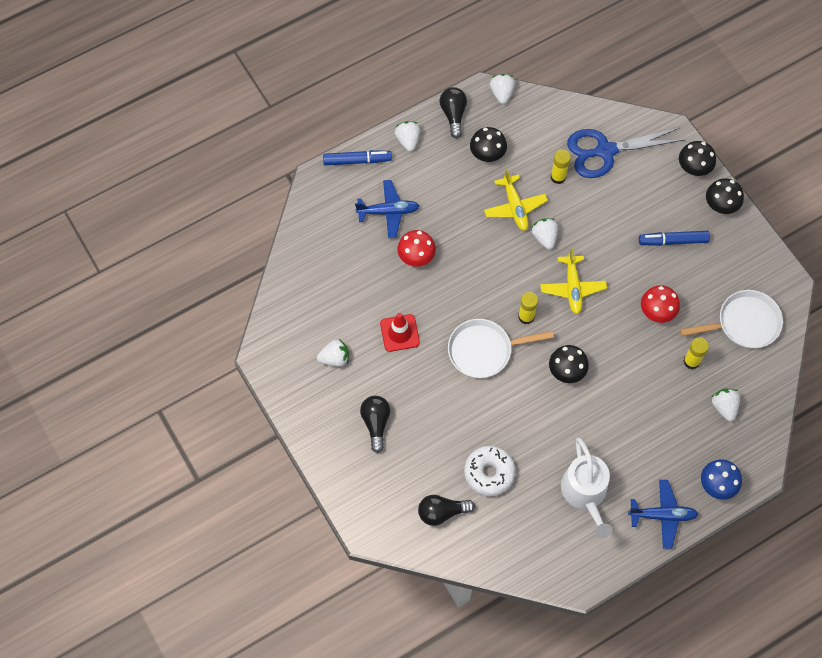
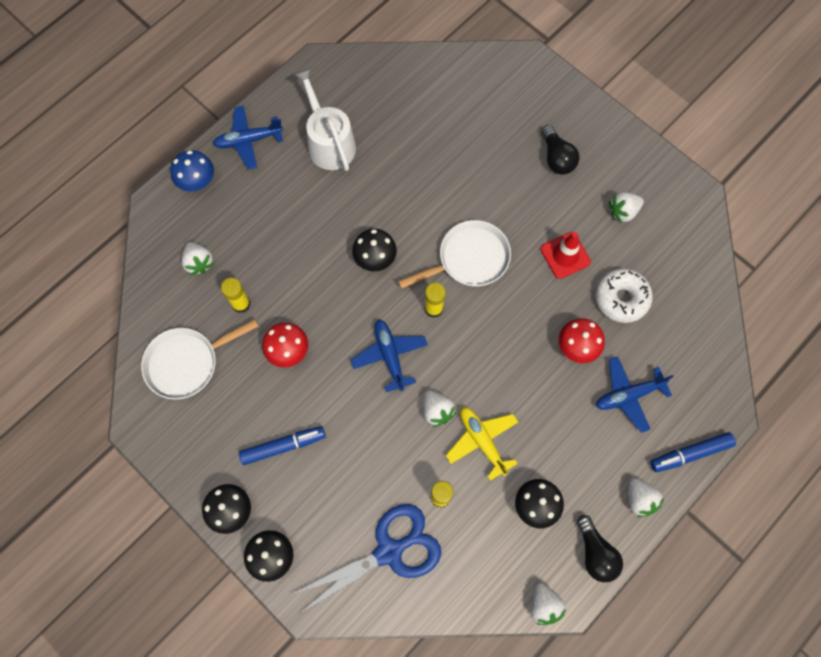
camera: 165 degrees right, 5 degrees up
(442, 512) = (464, 93): black light bulb -> none
(489, 473) = (429, 138): white donut -> white donut (621, 298)
(572, 288) = (390, 356): yellow plane -> blue plane

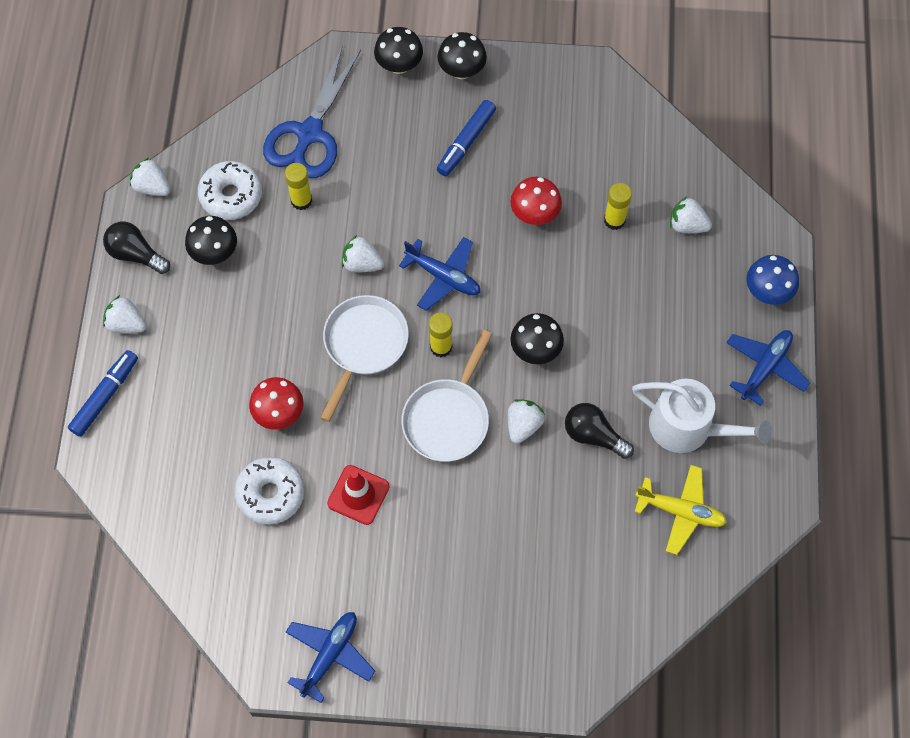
camera: 140 degrees right, 5 degrees down
(187, 363) = (609, 142): white pan -> white pan (363, 345)
(482, 441) = (301, 268): yellow plane -> yellow plane (680, 511)
(489, 545) = (231, 196): none -> white donut
(557, 158) = (449, 596): black light bulb -> black light bulb (593, 435)
(623, 211) = (335, 589): white strawberry -> white strawberry (523, 425)
(628, 395) = (198, 406): blue plane -> blue plane (329, 655)

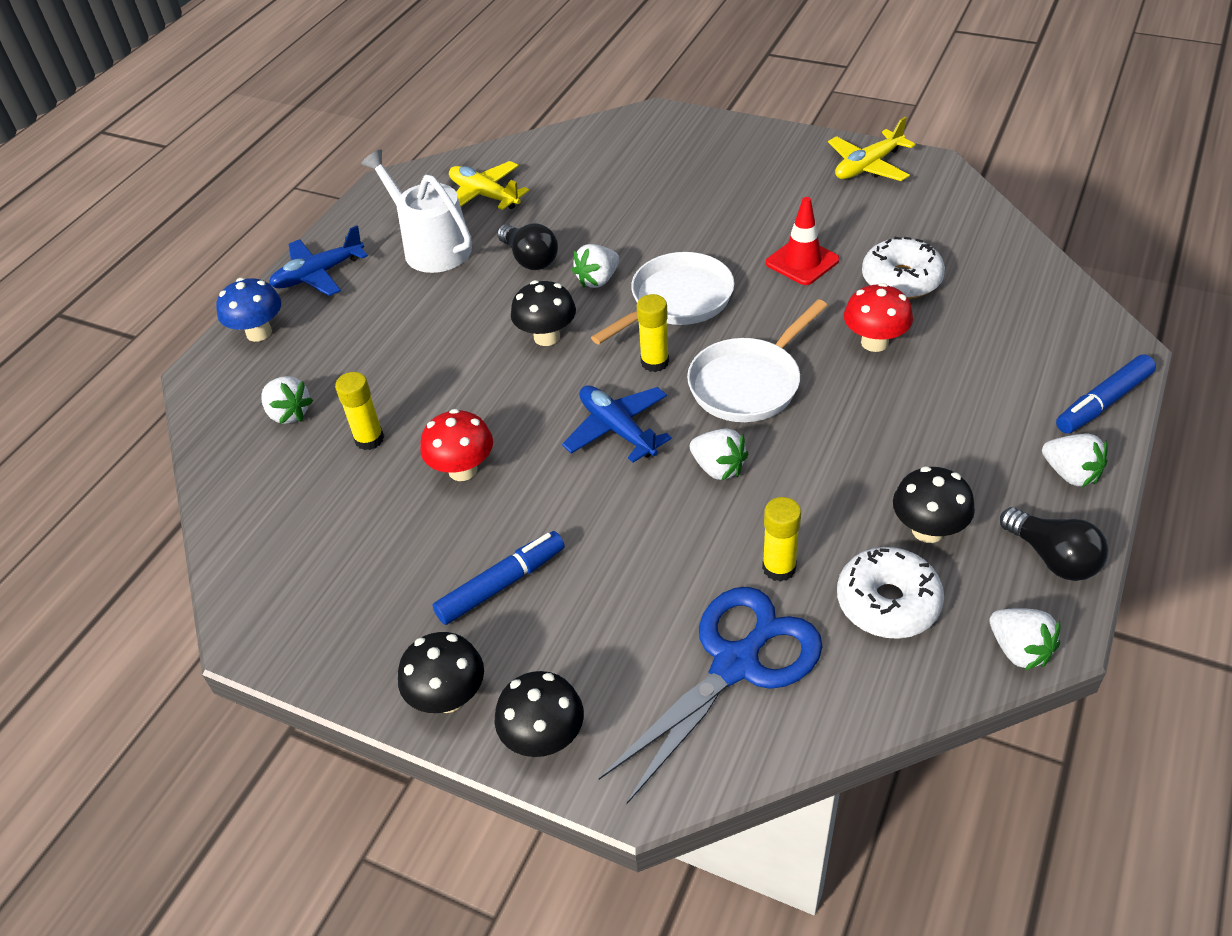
camera: 155 degrees left, 20 degrees down
(329, 655) = (868, 166): blue plane -> yellow plane

